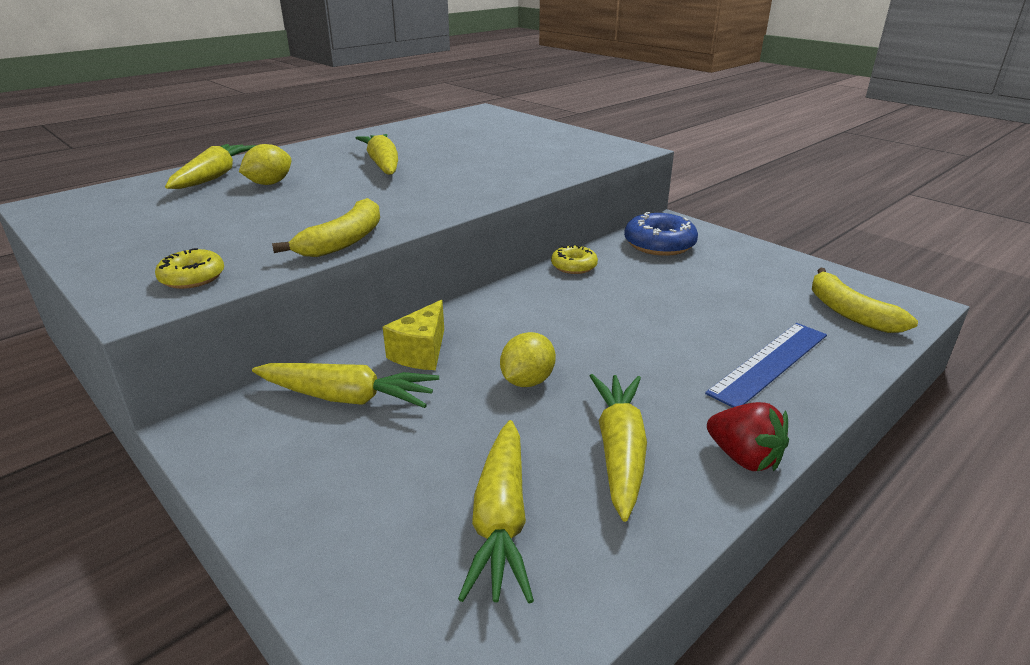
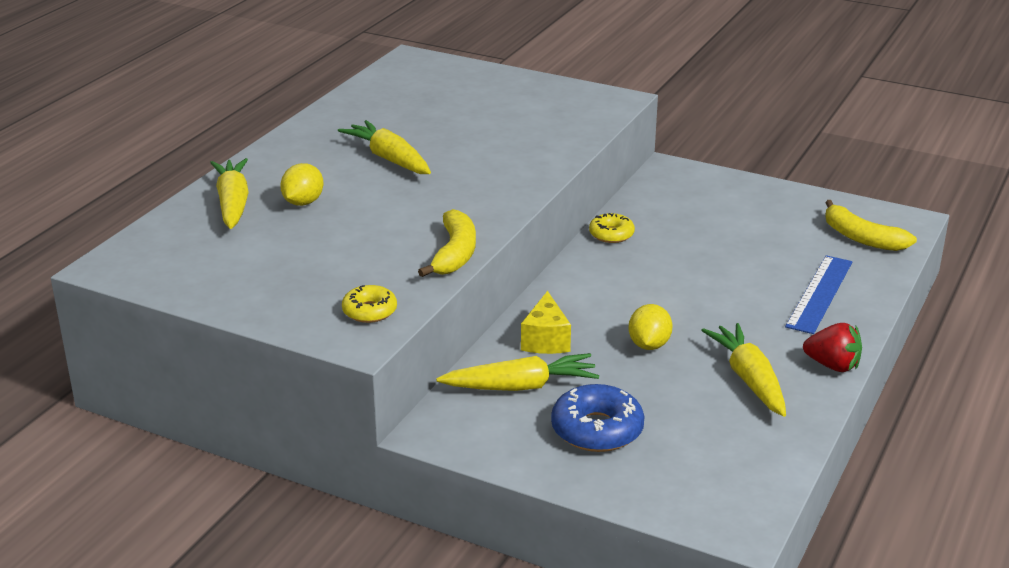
camera: 20 degrees left, 0 degrees up
(501, 521) = (701, 437): yellow carrot -> none
(659, 244) = (673, 196): blue donut -> blue donut (597, 430)

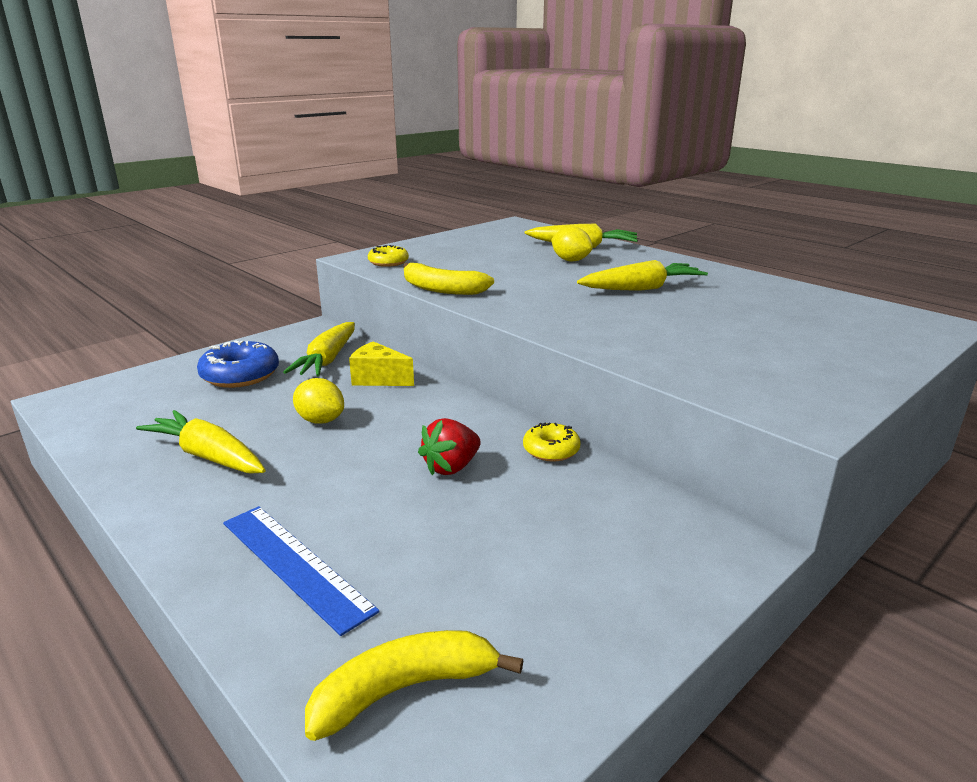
camera: 110 degrees right, 5 degrees down
(749, 379) = (207, 456): yellow carrot -> yellow carrot turned 150 degrees counterclockwise
(832, 365) = (157, 515): red strawberry -> red strawberry (451, 467)

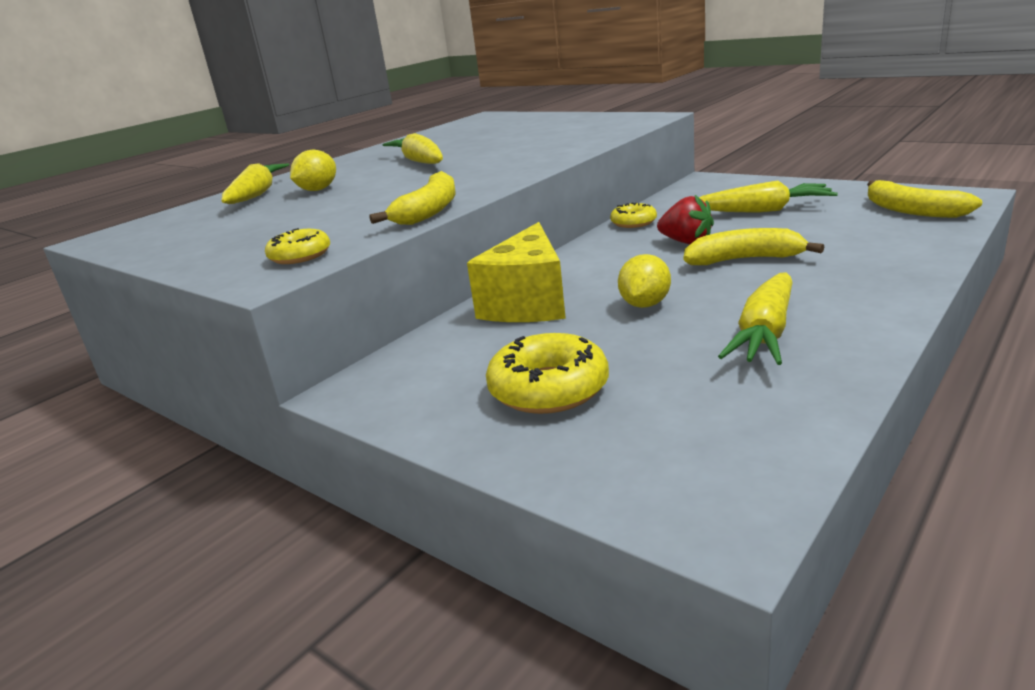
camera: 95 degrees left, 0 degrees up
(240, 375) = (549, 389): blue donut -> yellow donut
(295, 564) = (862, 254): blue ruler -> none
(327, 360) = (478, 345): yellow carrot -> yellow carrot (763, 210)
(364, 487) = (744, 260): none -> yellow banana
(378, 379) = (528, 303): yellow cheese -> yellow cheese, size x1.62

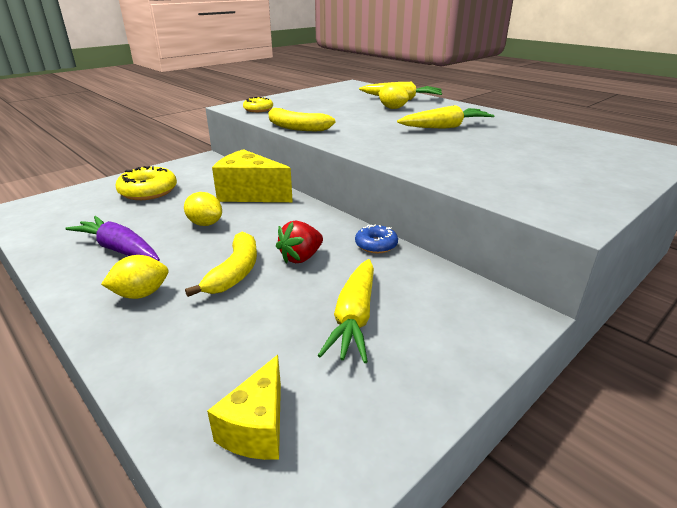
camera: 95 degrees right, 5 degrees up
(633, 222) = (376, 245): yellow donut -> blue donut
(765, 333) = (119, 249): yellow carrot -> purple carrot
(836, 286) = (141, 294): none -> yellow lemon
(912, 210) = (257, 428): yellow banana -> yellow cheese

